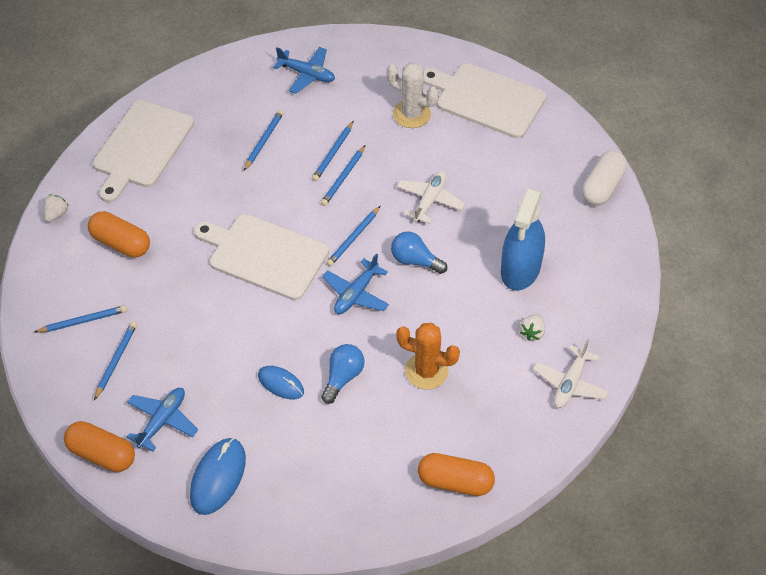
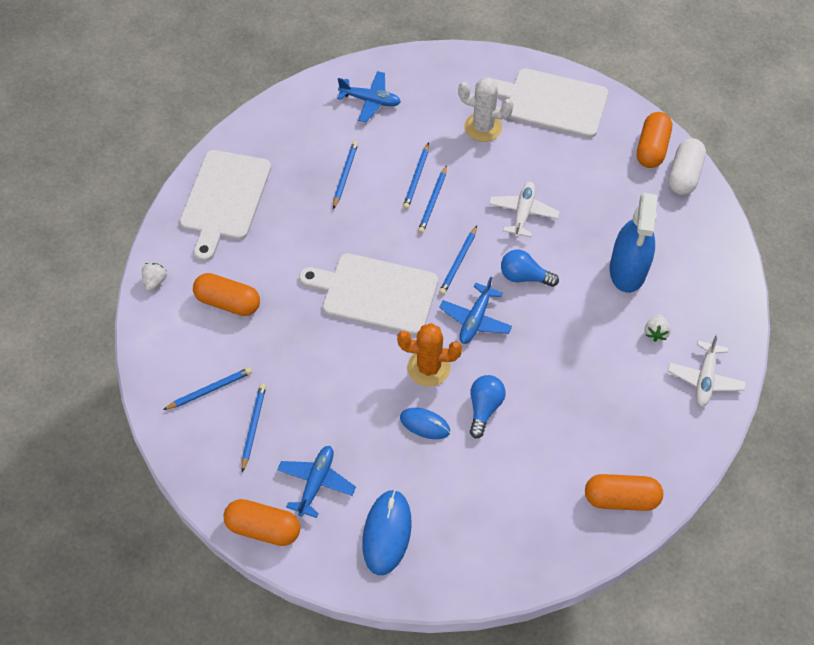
camera: 10 degrees left, 5 degrees up
(426, 371) = (564, 388): orange cactus -> orange cactus (428, 368)
(576, 157) = (651, 148): none -> orange capsule

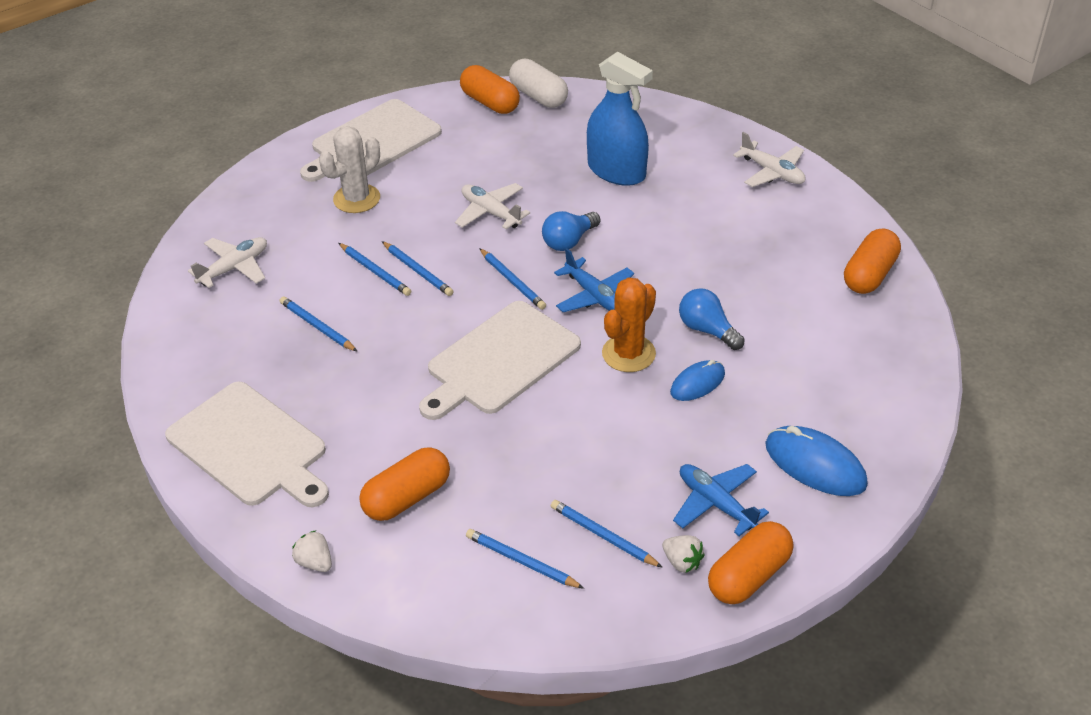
camera: 60 degrees left, 15 degrees down
(210, 390) = (522, 561): blue pencil -> blue pencil turned 60 degrees counterclockwise
(370, 101) = (234, 268): blue plane -> white plane
(655, 332) = (700, 182): white strawberry -> white strawberry (682, 562)

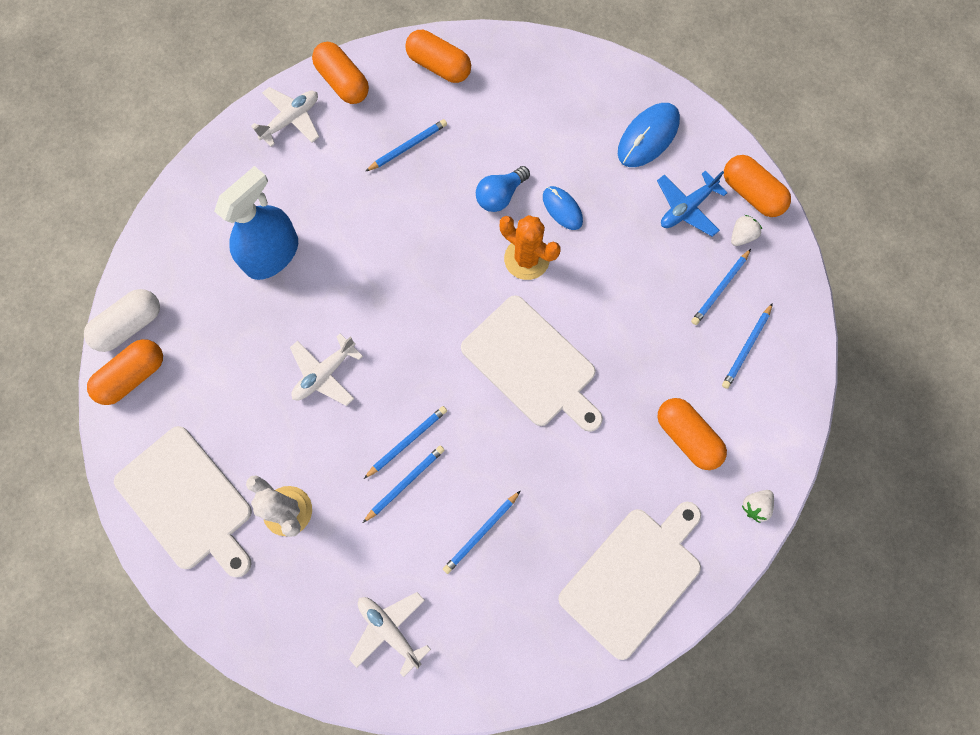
camera: 90 degrees left, 30 degrees up
(512, 281) = (428, 353): blue pencil -> blue pencil (408, 147)
(569, 241) = (375, 302): blue light bulb -> none
(594, 295) = (452, 283): blue plane -> none
(827, 204) = (343, 82): none -> orange capsule

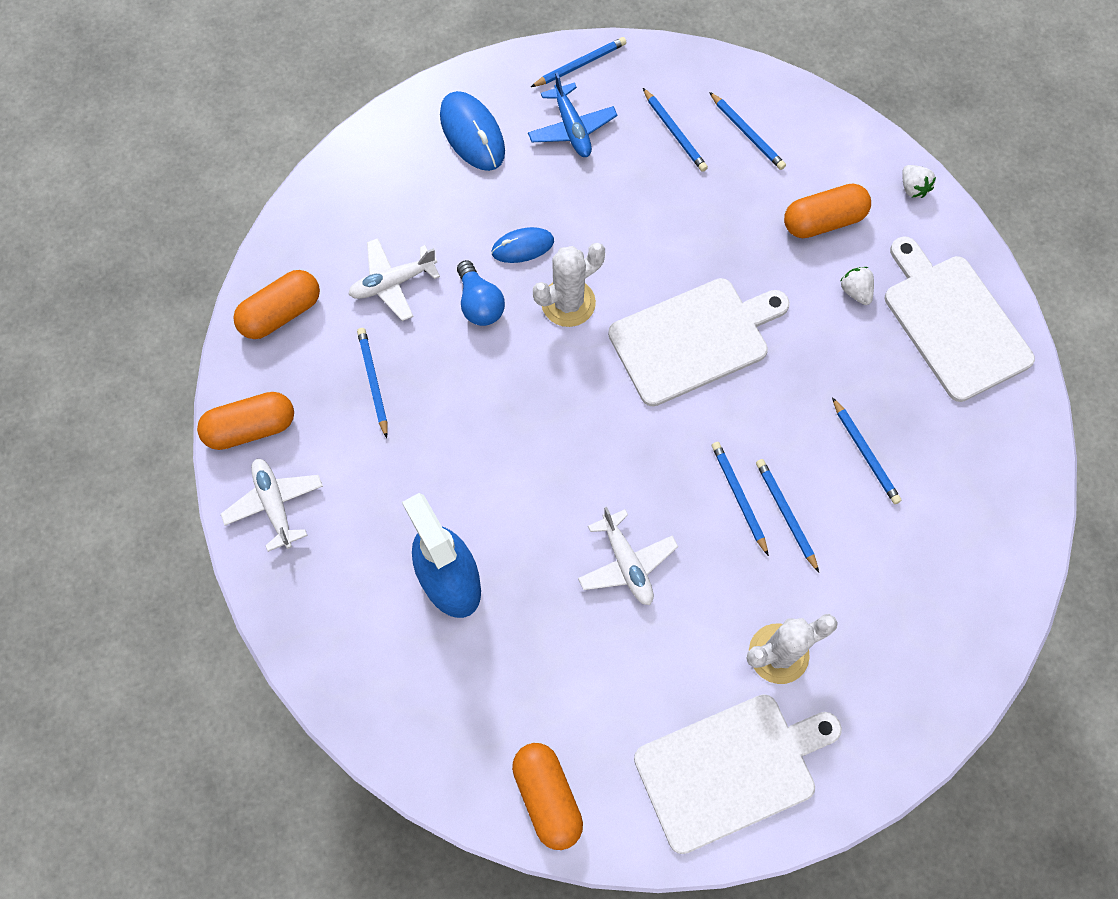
camera: 70 degrees left, 5 degrees down
(130, 325) = (477, 784): white capsule -> none
(389, 630) = (944, 581): white plane -> white plane (393, 283)
(526, 259) = (568, 303): orange cactus -> white cactus
(741, 236) = (624, 91): white strawberry -> white strawberry (855, 291)
(751, 193) = (580, 64): orange capsule -> blue pencil

